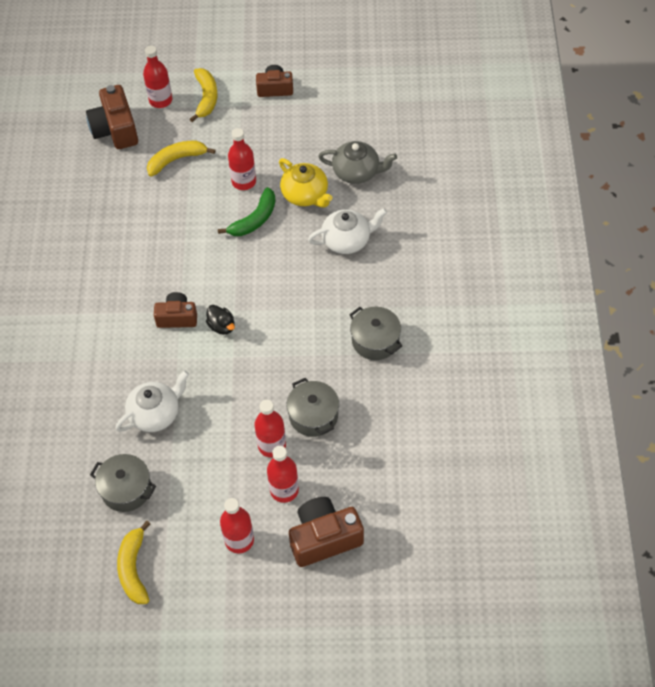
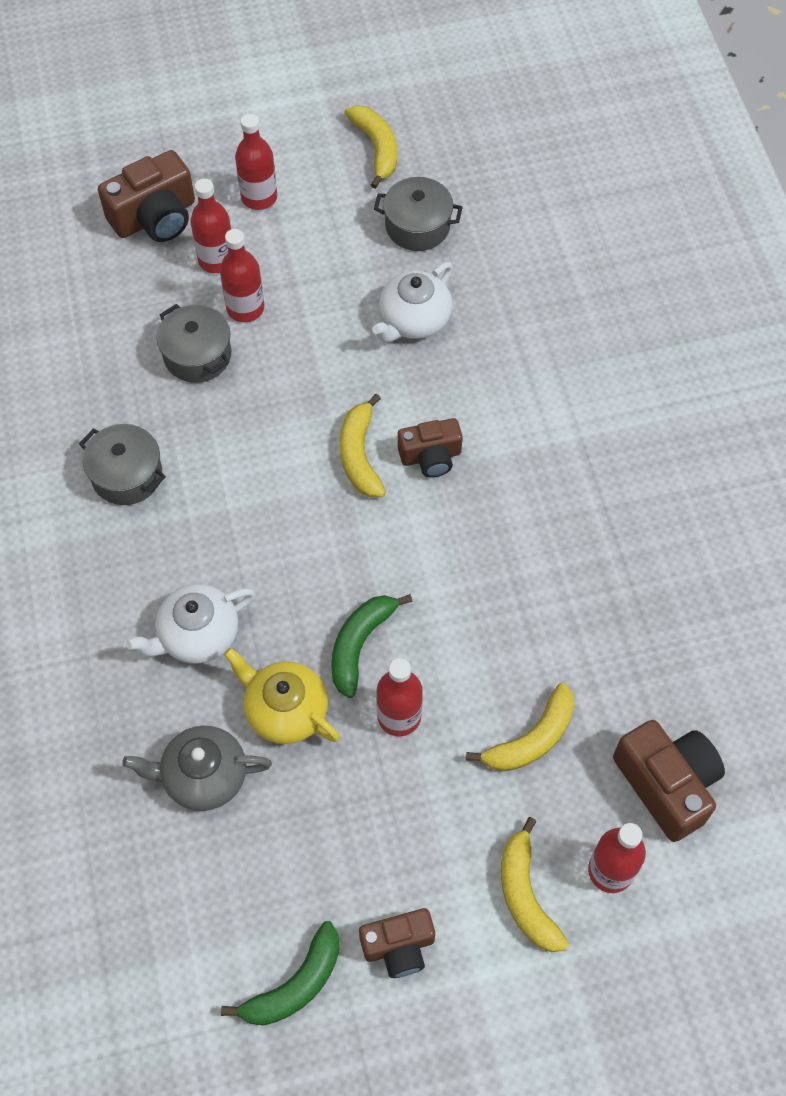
camera: 165 degrees right, 5 degrees up
(222, 326) = (360, 455): black duck -> yellow banana
(329, 83) = (295, 984): none -> green banana

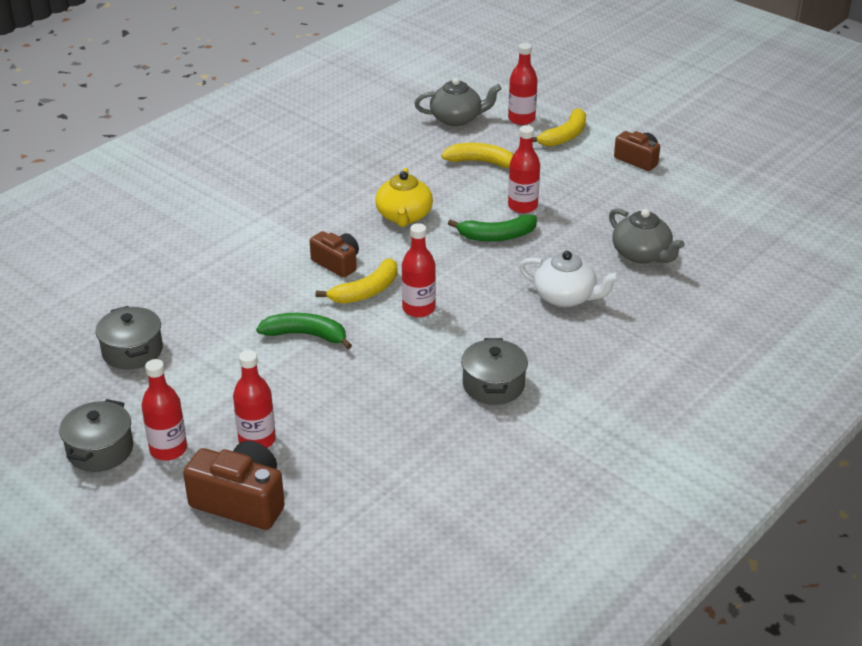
camera: 125 degrees left, 25 degrees down
(197, 355) = (358, 403): grey pot -> grey pot (100, 450)
(245, 308) = (292, 401): red bottle -> red bottle (418, 309)
(285, 710) = (568, 244): yellow teapot -> yellow teapot (404, 216)
(295, 984) = (697, 180): green banana -> green banana (306, 335)
(376, 148) = (60, 408): yellow banana -> none
(413, 320) = (228, 316): white teapot -> none
(667, 784) = (457, 119): brown camera -> grey teapot

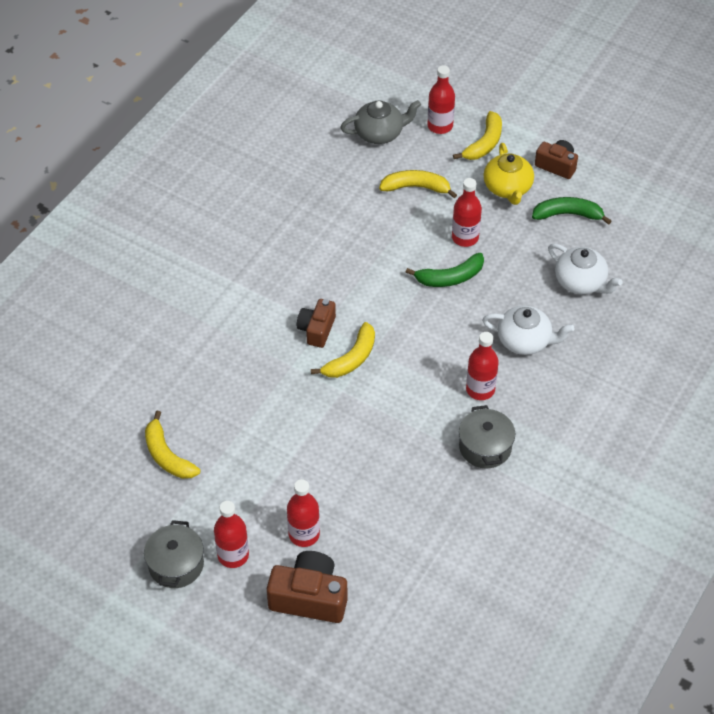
camera: 10 degrees left, 15 degrees up
(132, 351) = (167, 455): grey pot -> yellow banana
(306, 335) = (312, 416): green banana -> green banana (567, 214)
(337, 263) = (317, 329): brown camera -> brown camera turned 105 degrees counterclockwise
(404, 216) = (362, 264): yellow teapot -> yellow teapot (508, 188)
(418, 309) = (402, 372): red bottle -> red bottle (480, 389)
(642, 254) = (581, 282): grey teapot -> white teapot

